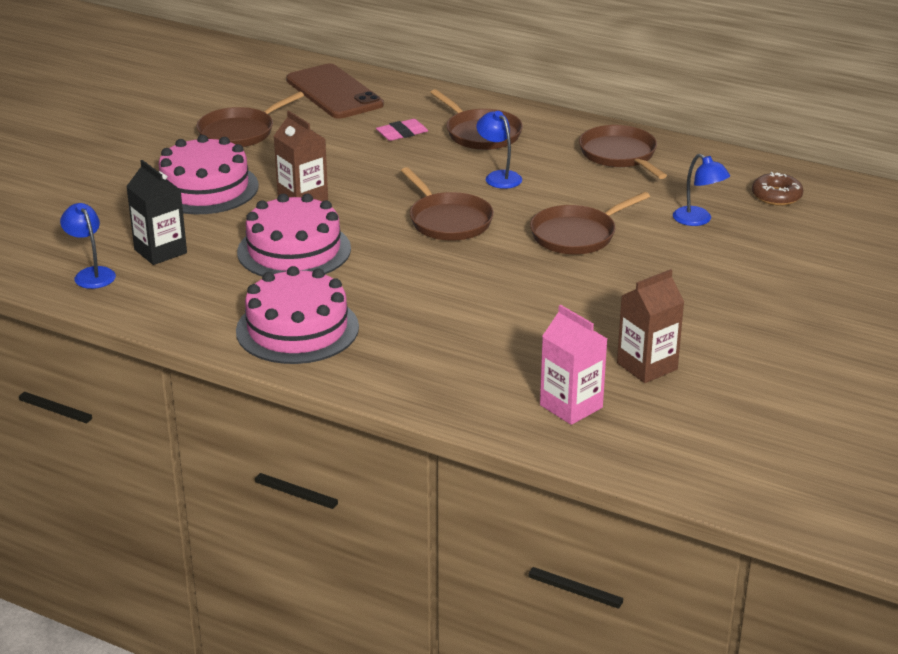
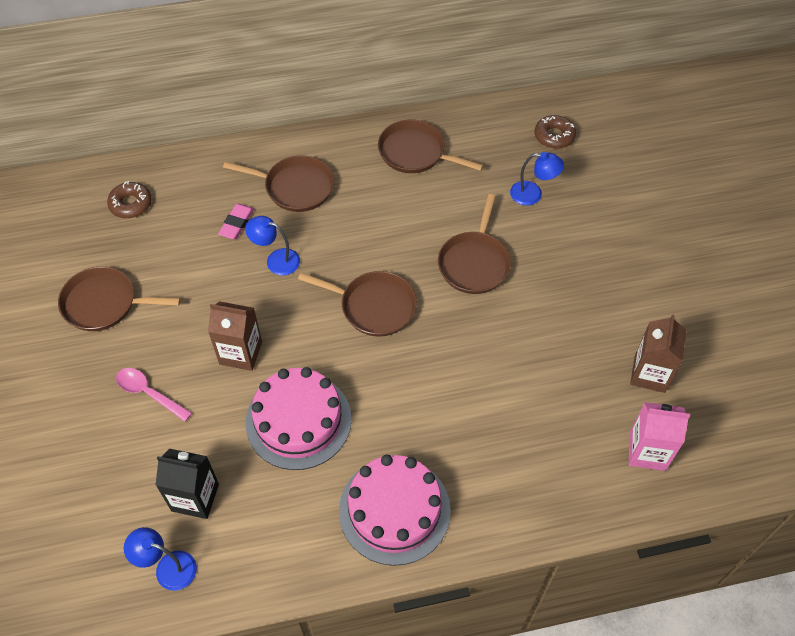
camera: 40 degrees left, 25 degrees up
(205, 188) = (149, 393): pink cake -> pink spoon
(239, 132) = (104, 303): brown pan -> brown pan turned 90 degrees clockwise
(334, 92) = (131, 204): brown phone -> brown donut
(499, 177) = (358, 231): blue lamp -> blue lamp (276, 260)

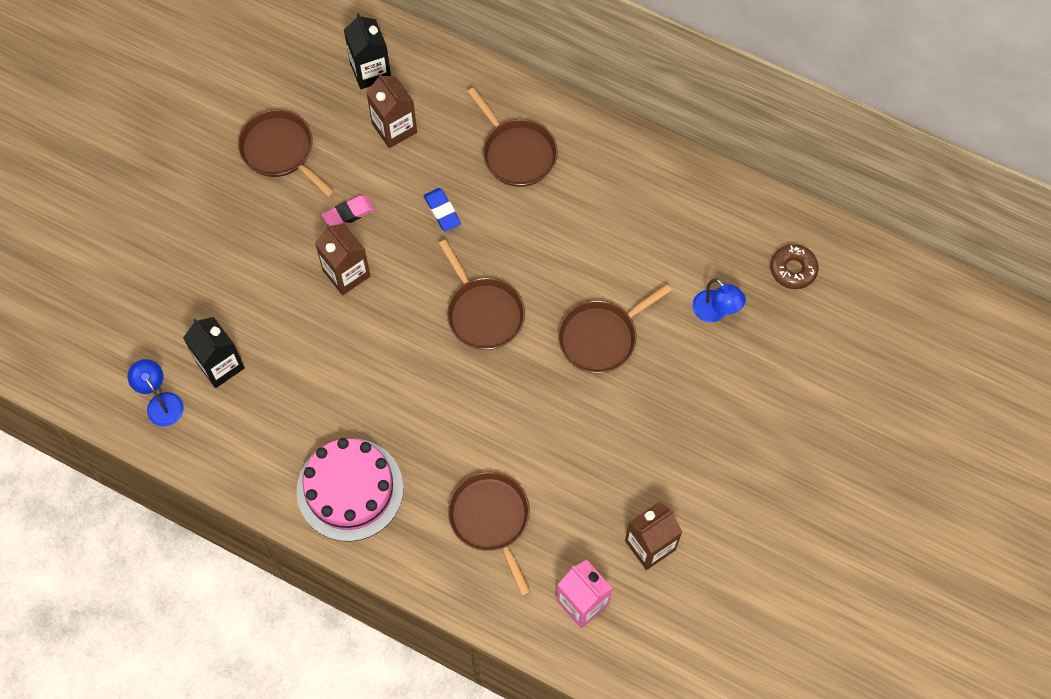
camera: 40 degrees right, 10 degrees up
(131, 204) = (370, 71): brown donut -> black carton
(149, 393) = (253, 255): pink spoon -> none
(185, 229) = (394, 128): none -> brown carton
(237, 223) = (439, 153): pink eraser -> pink eraser (348, 214)
(276, 260) = (442, 211): blue lamp -> blue eraser
(298, 420) = (342, 364): pink cake -> none
(415, 153) = (650, 194): brown pan -> brown pan (491, 519)

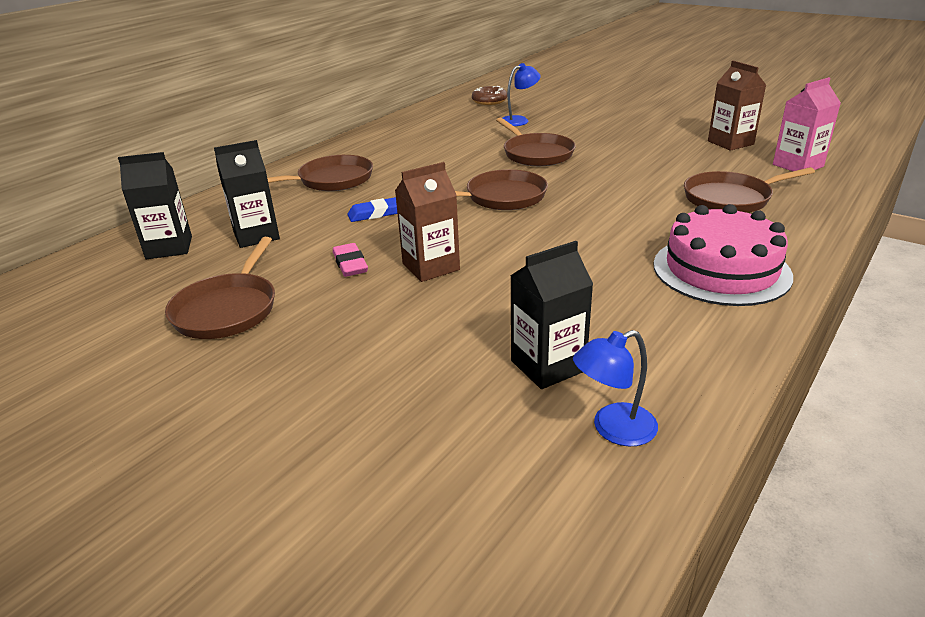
camera: 80 degrees left, 35 degrees down
(280, 151) = (227, 309): brown pan -> brown pan turned 45 degrees counterclockwise
(394, 128) = (256, 235): brown carton -> black carton

